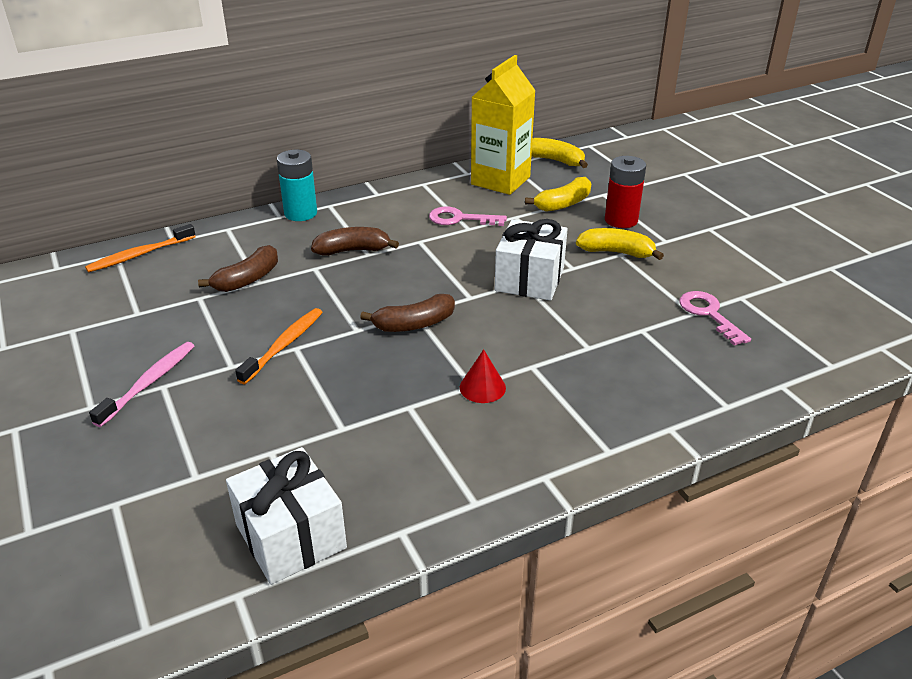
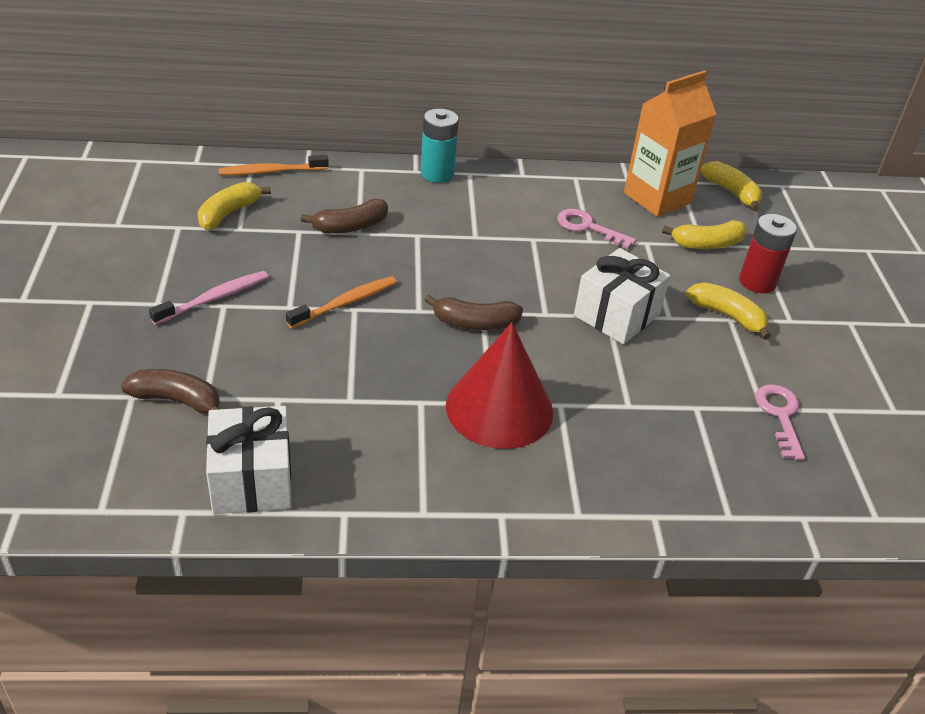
camera: 20 degrees right, 5 degrees up
(118, 303) = (228, 213): none -> yellow banana
(352, 250) = (463, 228): brown banana -> brown banana (177, 400)
(482, 387) = (499, 408): red cone -> red cone, size x2.30
(500, 180) = (657, 198): yellow carton -> orange carton

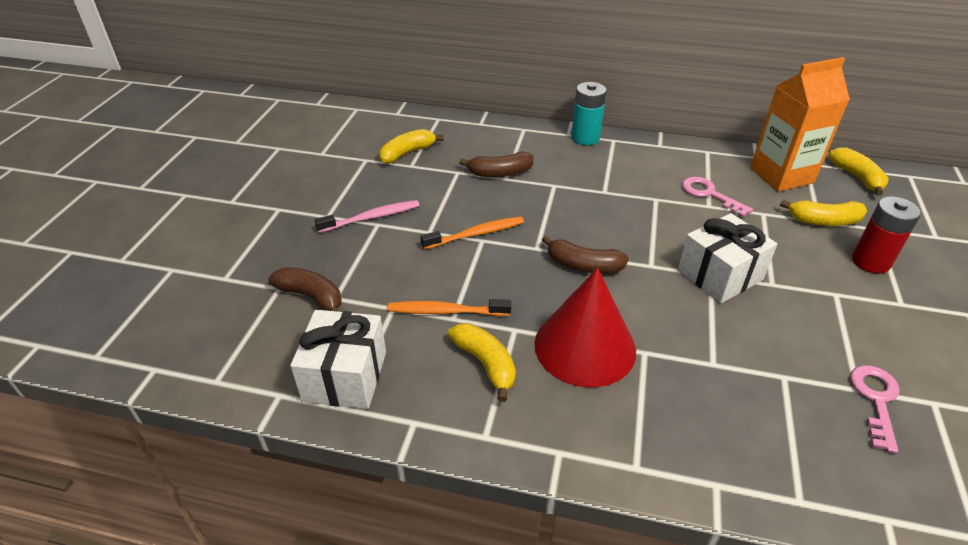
camera: 20 degrees right, 0 degrees up
(271, 171) = (451, 125): orange toothbrush -> orange toothbrush (446, 311)
(727, 316) = (833, 290): yellow banana -> yellow banana (485, 364)

